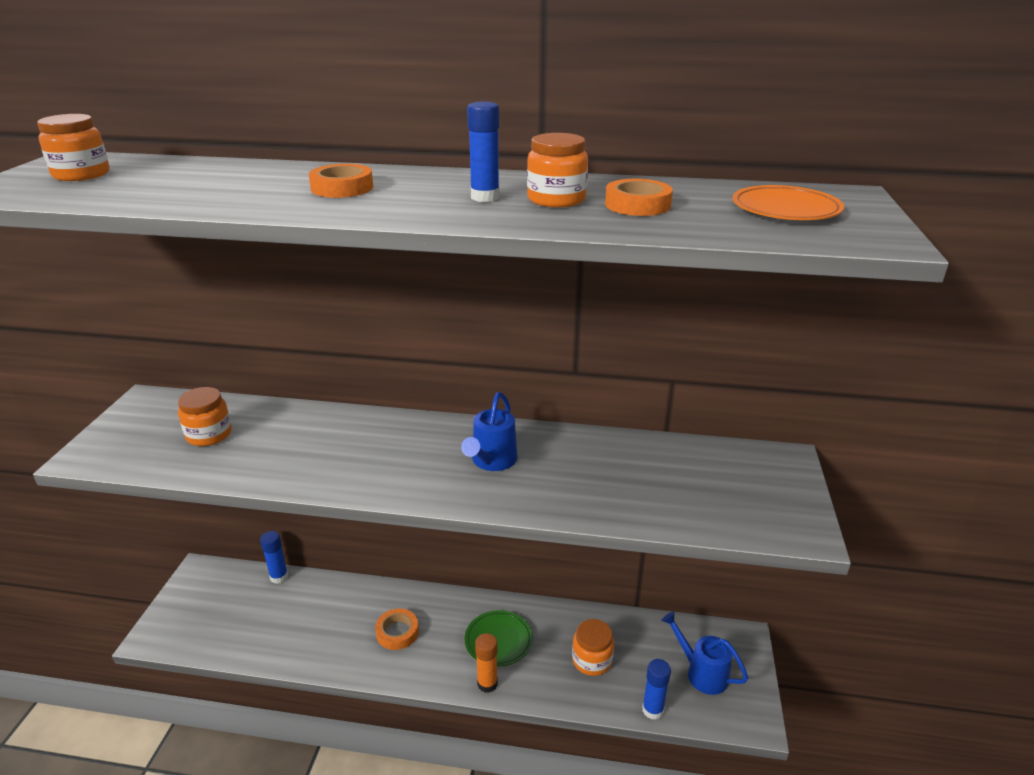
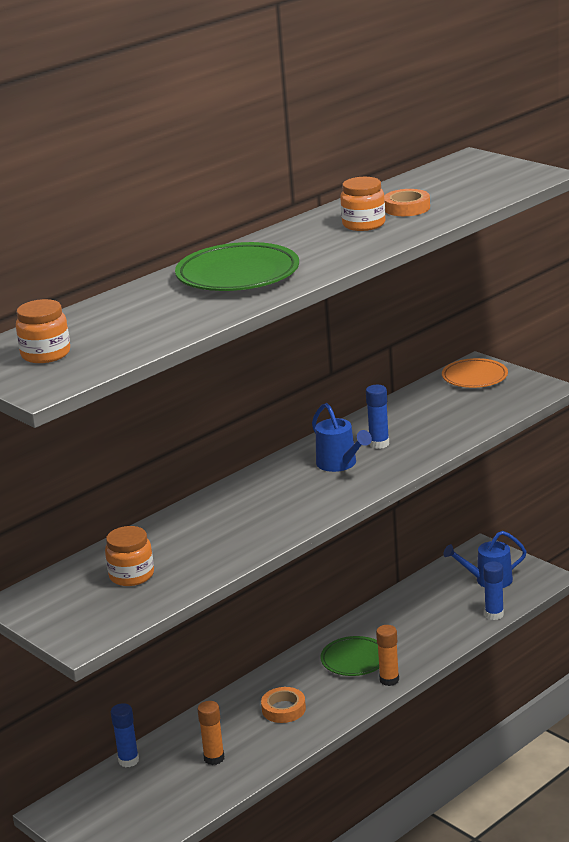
camera: 50 degrees left, 5 degrees down
(306, 625) = (214, 758): none -> orange glue stick
(342, 188) = (238, 275): orange tape -> green plate
(485, 197) = (328, 241): blue glue stick -> blue glue stick (379, 444)
(592, 660) = (423, 623): orange jar -> none
(785, 210) = (471, 179): orange plate -> orange plate (474, 377)

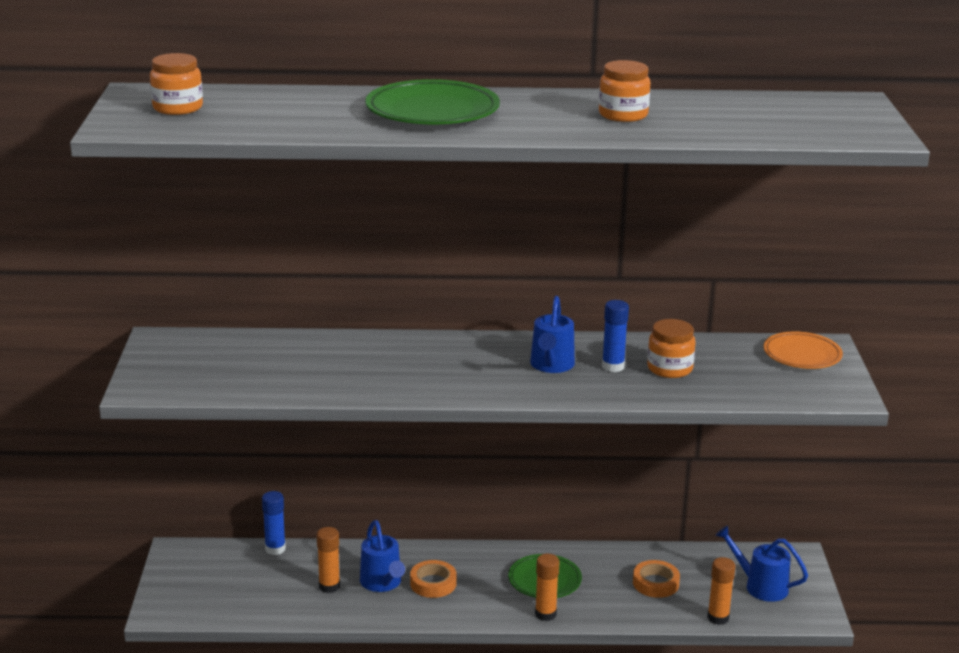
camera: 40 degrees right, 0 degrees up
(131, 575) = (254, 363): orange jar -> orange jar (669, 368)
(249, 732) = (382, 583): none -> blue watering can
(406, 208) = (691, 117): orange tape -> orange tape (655, 583)
(494, 614) = (718, 618): blue glue stick -> orange glue stick

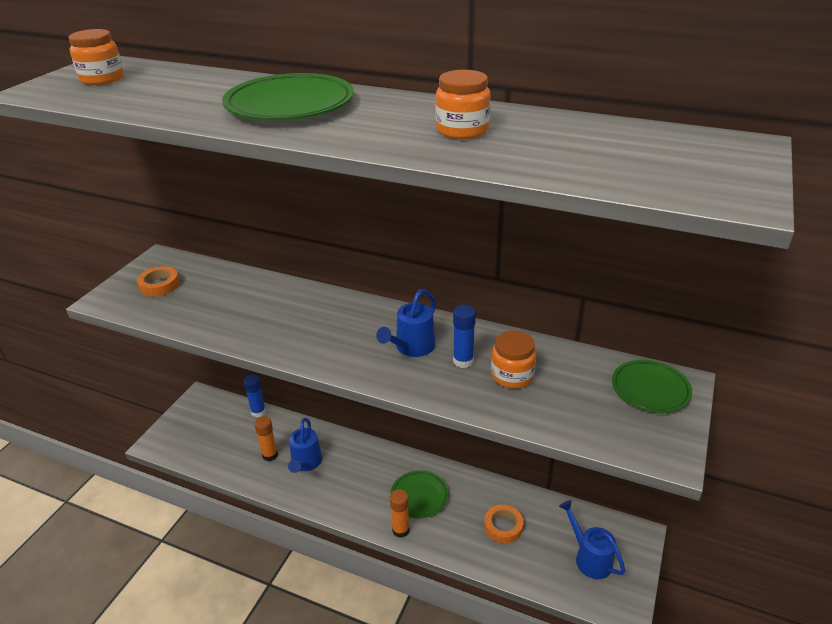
camera: 25 degrees right, 10 degrees up
(433, 583) = (339, 474): orange tape -> orange tape (159, 285)
(718, 618) = (535, 580): orange glue stick -> none
(802, 355) = (650, 389): orange plate -> green plate

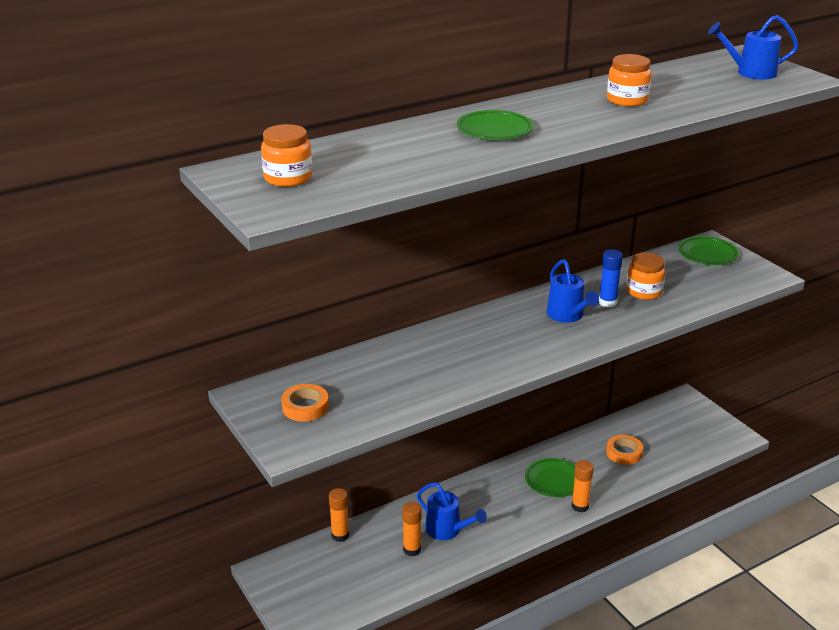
camera: 55 degrees left, 5 degrees down
(258, 412) = (340, 535): blue glue stick -> orange glue stick
(290, 105) = (494, 130): green plate -> green plate, size x0.64
(589, 557) = (685, 429): blue watering can -> blue watering can (750, 73)

